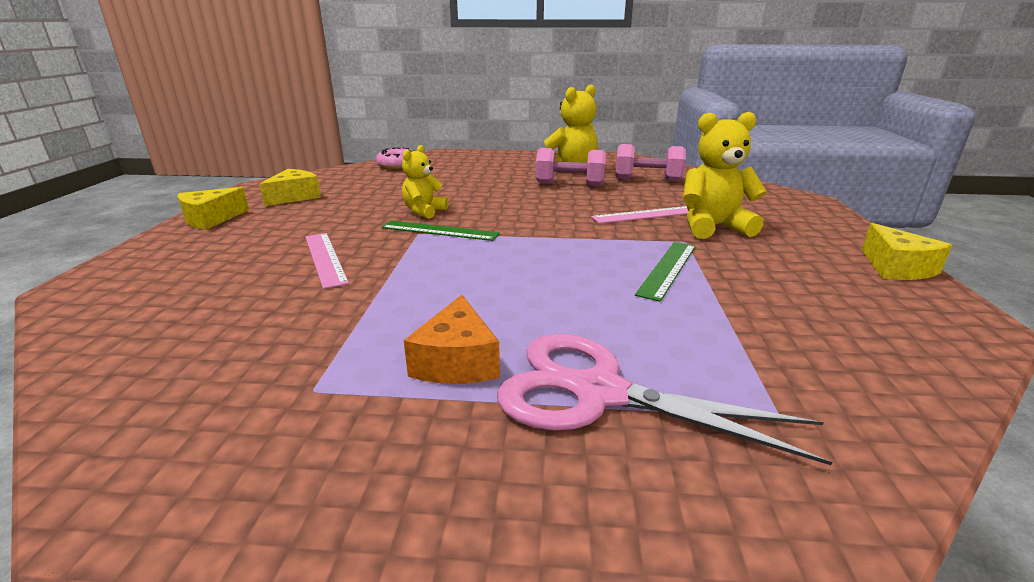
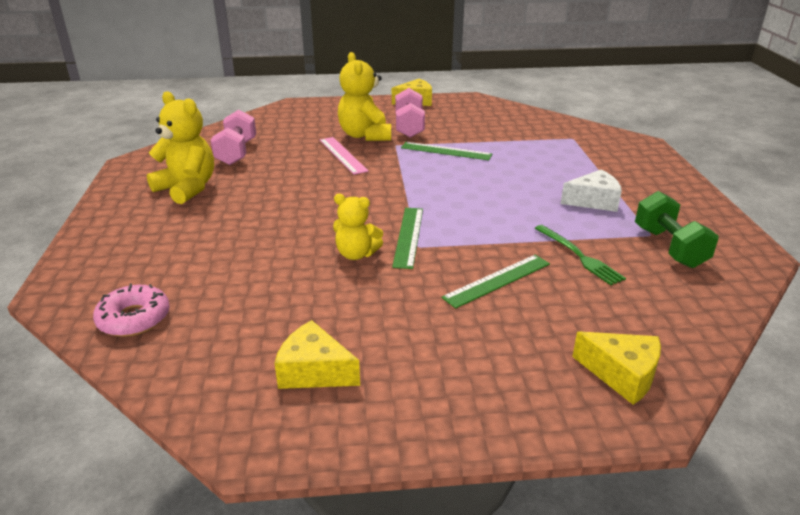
camera: 100 degrees left, 5 degrees up
(211, 219) = (426, 415): yellow cheese -> yellow cheese (622, 375)
(262, 396) = (669, 247): none -> green dumbbell
(320, 311) = (579, 256): none -> green fork
(325, 258) = (497, 280): pink ruler -> green ruler
(456, 361) = (594, 201): orange cheese -> white cheese
(569, 184) = (252, 186): pink dumbbell -> pink dumbbell (409, 127)
(599, 393) = (588, 168): pink scissors -> none

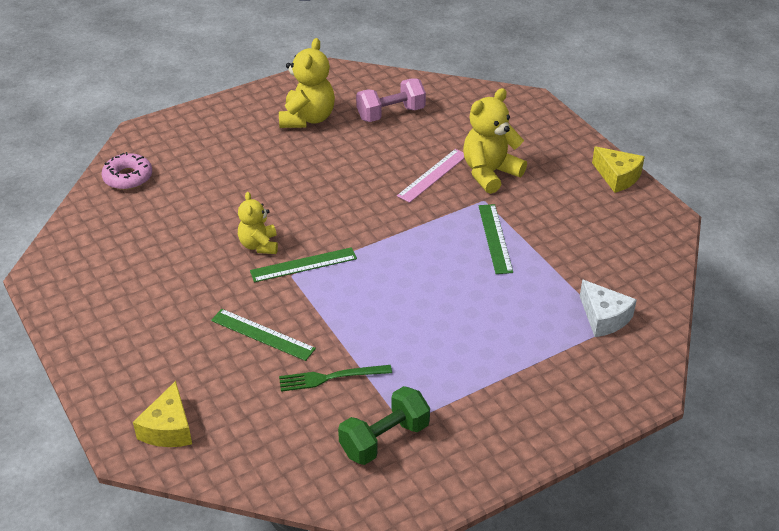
camera: 65 degrees right, 10 degrees up
(314, 371) = (110, 275): yellow cheese -> none
(409, 127) = (537, 195): pink dumbbell -> none
(579, 256) = (331, 377): green fork -> green fork turned 45 degrees clockwise
(594, 201) = (451, 370): white cheese -> white cheese (604, 318)

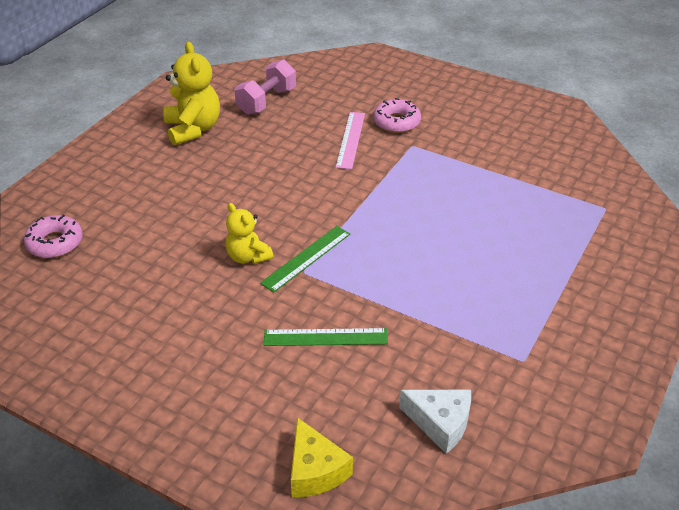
camera: 30 degrees left, 0 degrees up
(331, 377) = (424, 349): green fork -> none
(384, 439) = (521, 383): green dumbbell -> none
(490, 173) = (396, 122): yellow teddy bear -> pink donut
(495, 238) = (450, 173): green ruler -> none
(604, 318) = (593, 203): white cheese -> white cheese (440, 423)
(617, 177) = (498, 91): yellow cheese -> none

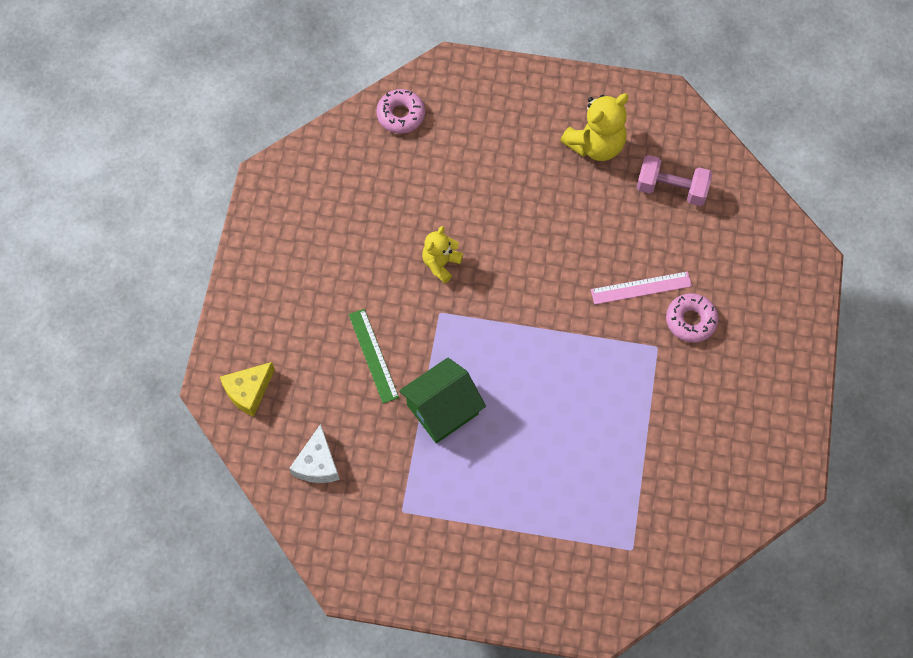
camera: 70 degrees right, 25 degrees up
(306, 258) = (457, 309): green ruler -> none
(415, 298) = (442, 409): none -> green house

